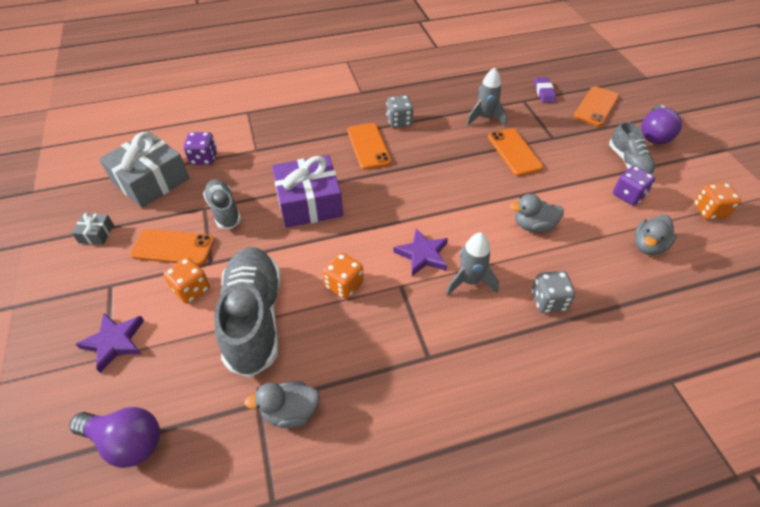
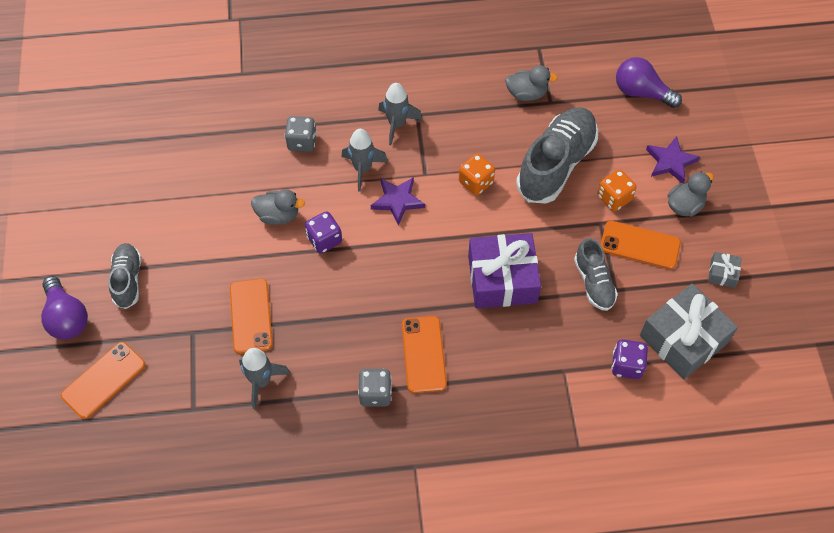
camera: 170 degrees left, 10 degrees up
(254, 318) = (556, 164): grey shoe -> grey shoe turned 150 degrees counterclockwise
(449, 339) = (397, 124): none -> grey rocket
(544, 92) = (156, 421): purple eraser -> none
(628, 195) = (160, 236): purple dice -> purple dice (324, 240)
(648, 246) = (181, 178): grey duck -> grey duck (684, 205)
(654, 134) = (67, 317): purple light bulb -> purple light bulb turned 120 degrees clockwise
(709, 211) = (92, 205): orange dice -> none

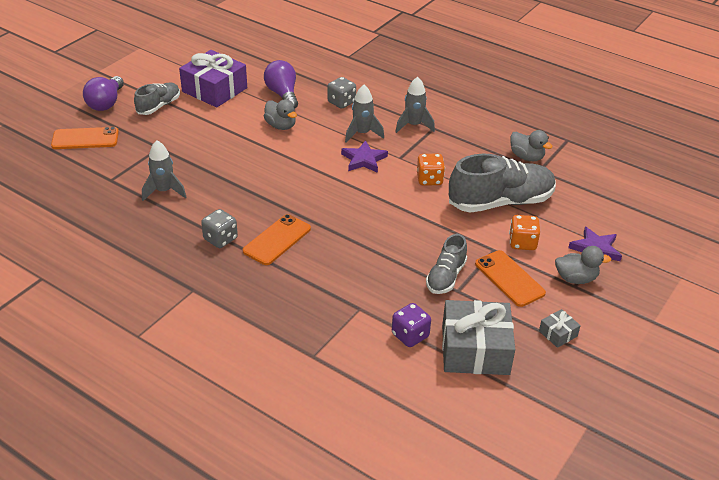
camera: 40 degrees right, 20 degrees down
(251, 316) = (201, 159): orange phone -> none
(324, 240) = (292, 151): purple dice -> none
(502, 279) = (381, 236): purple gift -> purple gift (214, 90)
(641, 92) = (620, 201): purple light bulb -> purple light bulb (283, 94)

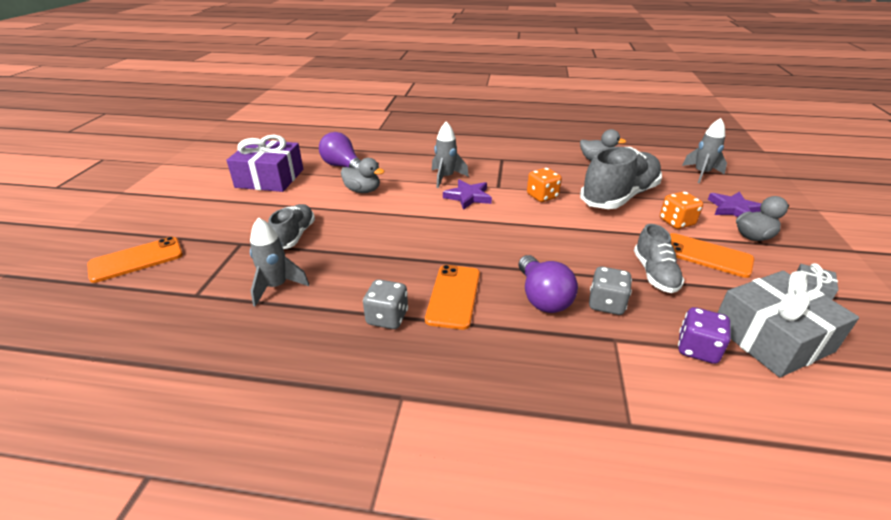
camera: 25 degrees left, 5 degrees down
(106, 103) = (147, 218): purple light bulb -> purple light bulb (542, 297)
(159, 106) = (215, 206): grey shoe -> grey shoe (294, 235)
(341, 102) = (404, 160): grey dice -> grey dice (606, 304)
(413, 125) = (483, 161): grey rocket -> grey rocket (701, 174)

